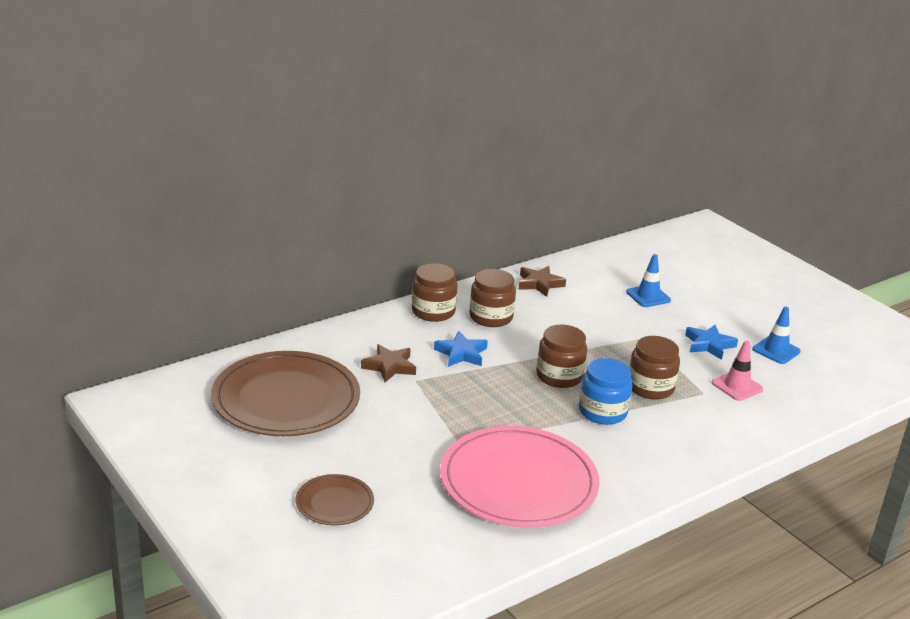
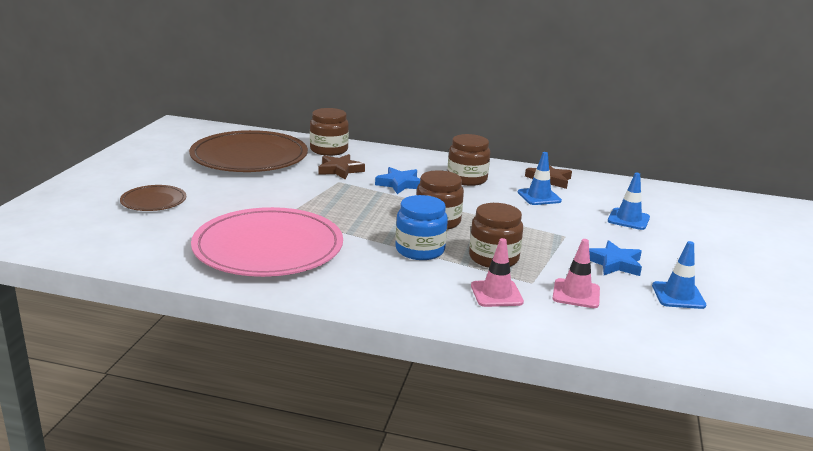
camera: 50 degrees right, 5 degrees down
(433, 311) = (434, 162): brown jar -> brown jar (329, 150)
(566, 307) = (539, 197): none -> blue traffic cone
(706, 417) = (496, 294): none -> pink traffic cone

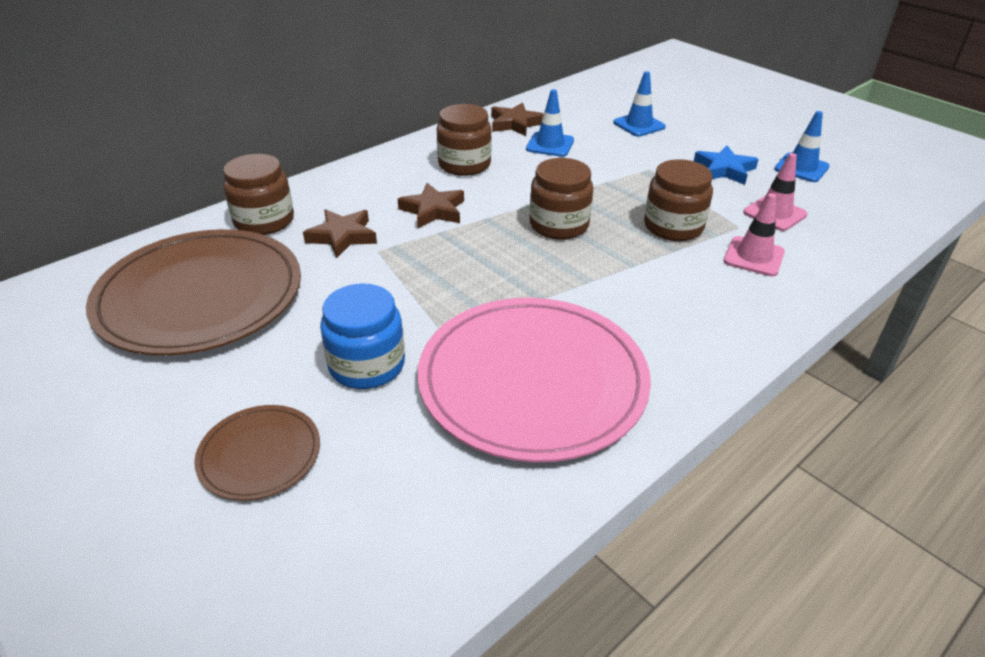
camera: 55 degrees left, 15 degrees up
(400, 184) = (433, 210): blue star -> brown star
(420, 250) = (623, 264): blue jar -> blue jar (367, 365)

